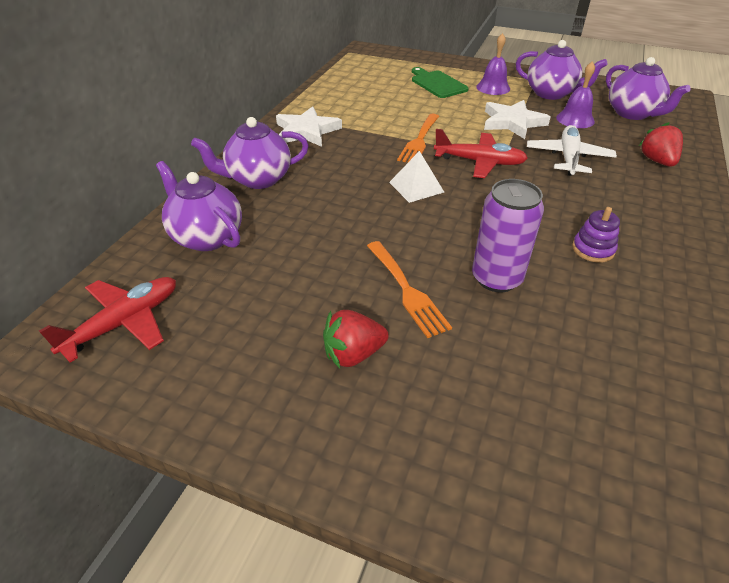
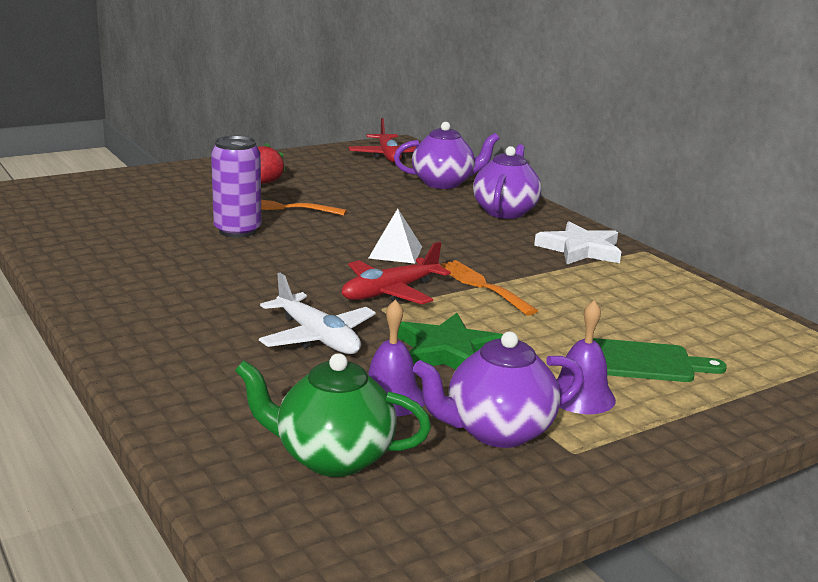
camera: 125 degrees right, 20 degrees down
(512, 122) = (448, 351): white star -> green star
(593, 249) = (189, 270): purple stacking toy -> none
(633, 113) = (332, 457): purple teapot -> green teapot
(657, 161) = (213, 383): red strawberry -> none

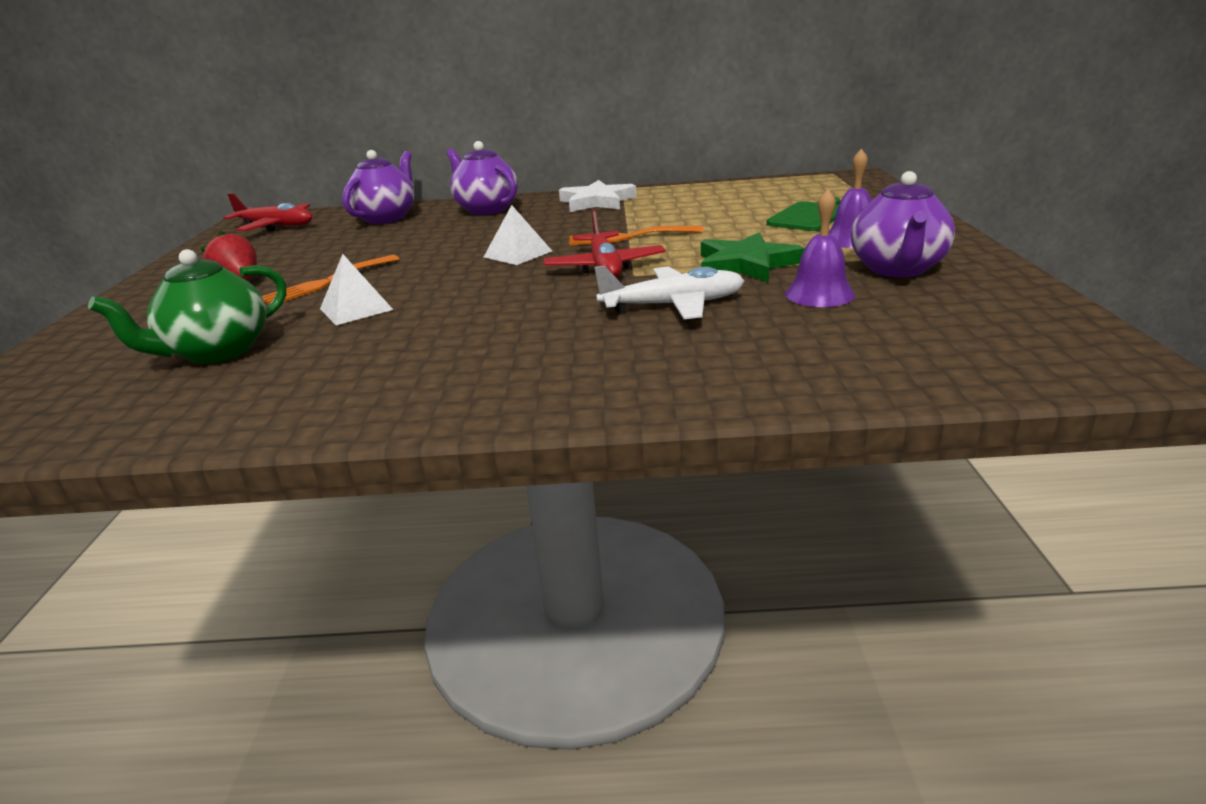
camera: 55 degrees left, 5 degrees up
(237, 231) = (356, 309): purple can -> white pyramid
(332, 457) = (921, 328): green teapot -> green teapot (217, 352)

